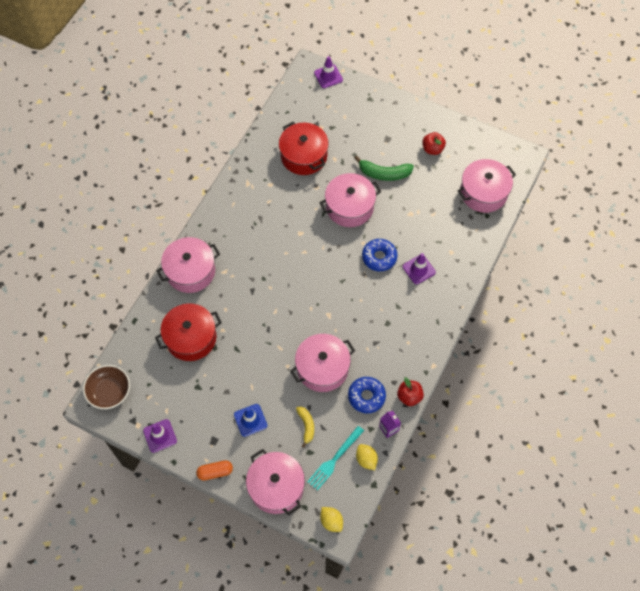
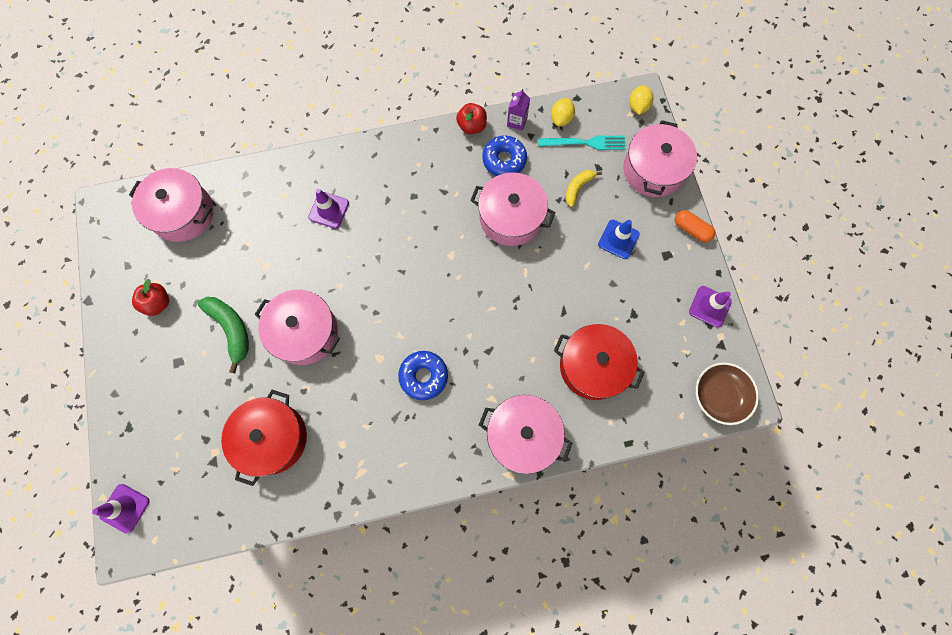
camera: 130 degrees left, 10 degrees up
(379, 257) = (345, 256): blue donut -> blue donut (423, 376)

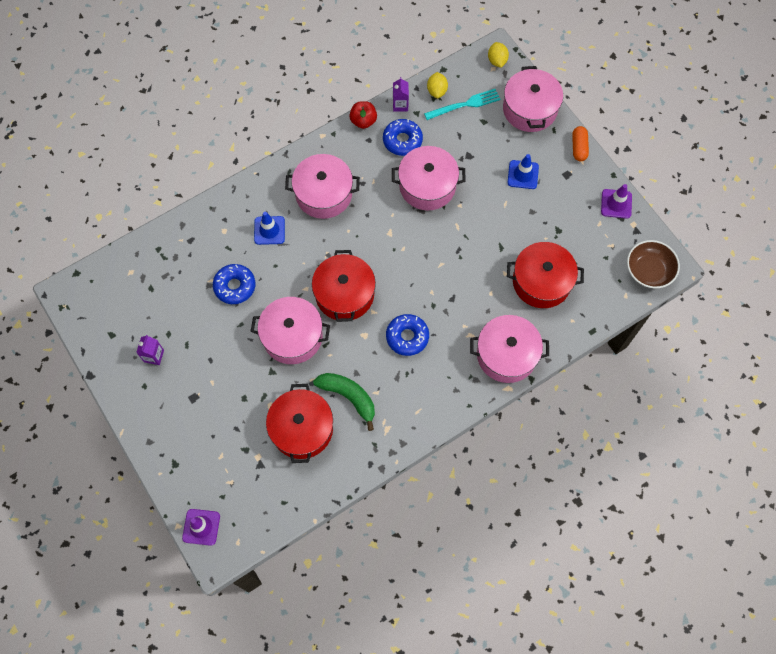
camera: 20 degrees left, 5 degrees down
(158, 303) = (154, 356): red apple -> purple carton
(182, 213) = (141, 275): pink pot -> pink pot (323, 194)
(231, 329) = (228, 355): green banana -> green banana (349, 397)
(269, 258) = (235, 286): none -> blue donut
(329, 210) = (269, 230): purple traffic cone -> blue traffic cone
(377, 305) = (344, 294): none -> red pot
(578, 188) = (473, 144): yellow banana -> none
(691, 229) = (579, 147): orange capsule -> orange capsule turned 75 degrees clockwise

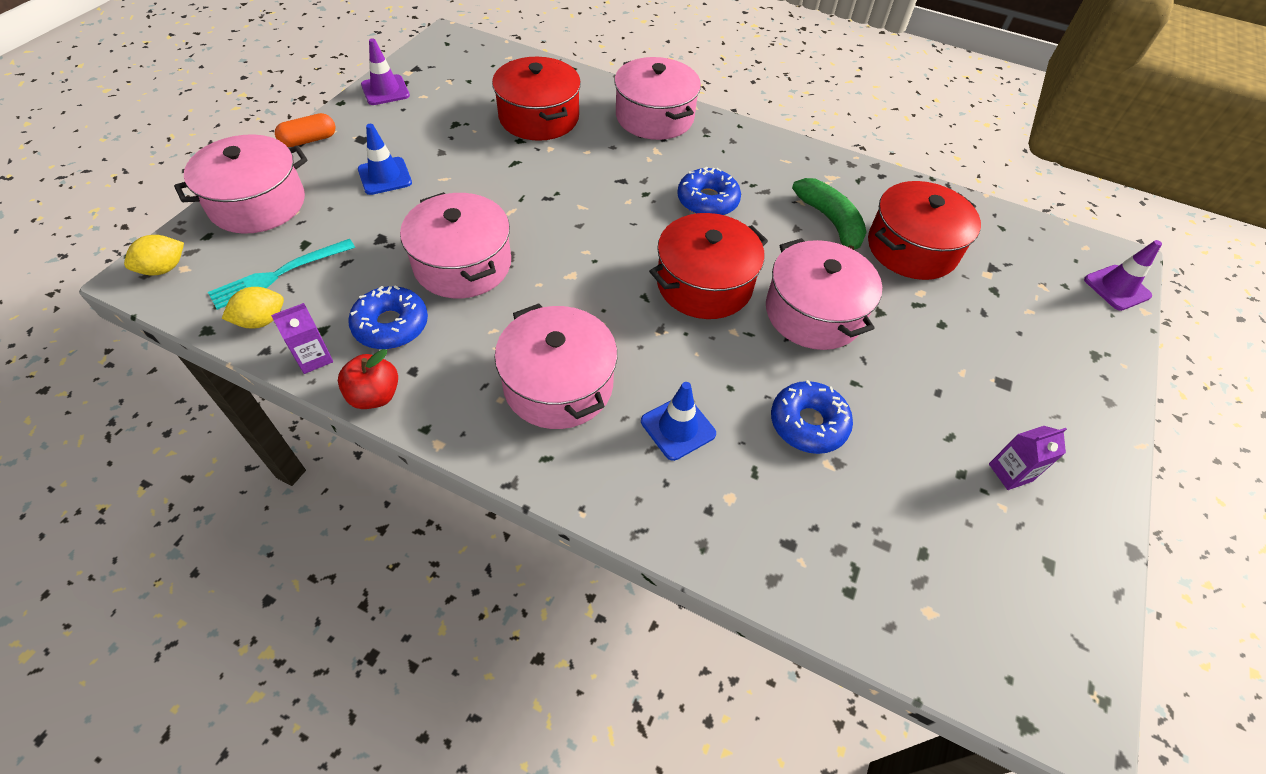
camera: 125 degrees left, 15 degrees down
(349, 397) = (831, 222): green banana -> green banana turned 150 degrees clockwise
(465, 104) = (277, 275): turquoise fork -> turquoise fork turned 75 degrees counterclockwise
(649, 270) = (464, 49): brown bowl -> none

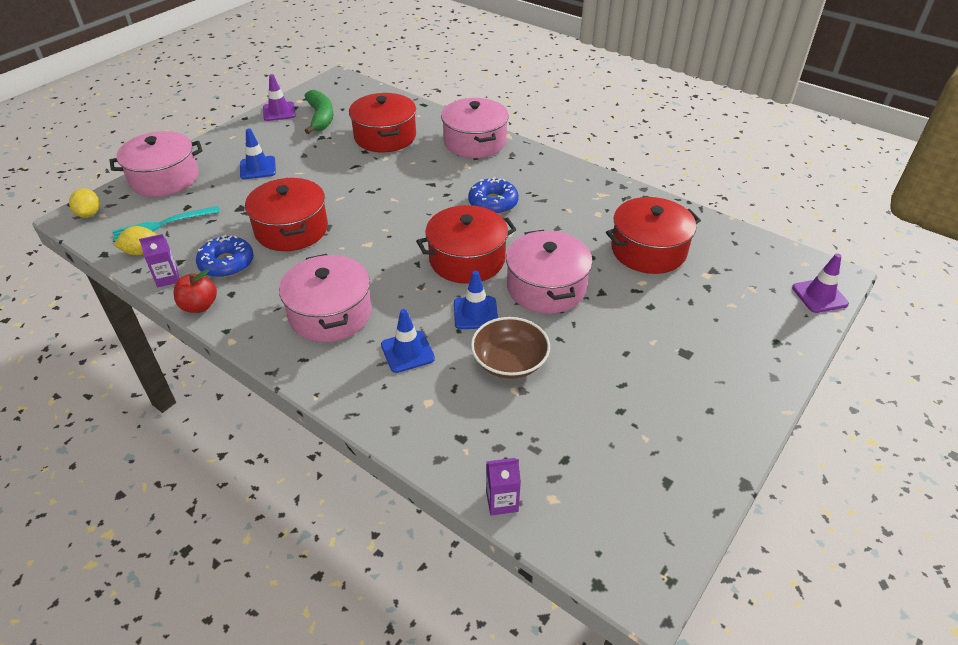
camera: 15 degrees right, 10 degrees down
(164, 269) = (89, 214): yellow lemon -> yellow lemon turned 75 degrees counterclockwise
(309, 140) = (214, 141): orange capsule -> none
(462, 264) = (291, 229): pink pot -> red pot
(742, 360) = (475, 313): none -> blue traffic cone
(808, 423) = (509, 361): blue donut -> brown bowl
(831, 222) = (587, 226): green banana -> green banana (321, 118)
(1010, 472) = (662, 415): purple carton -> purple carton (502, 501)

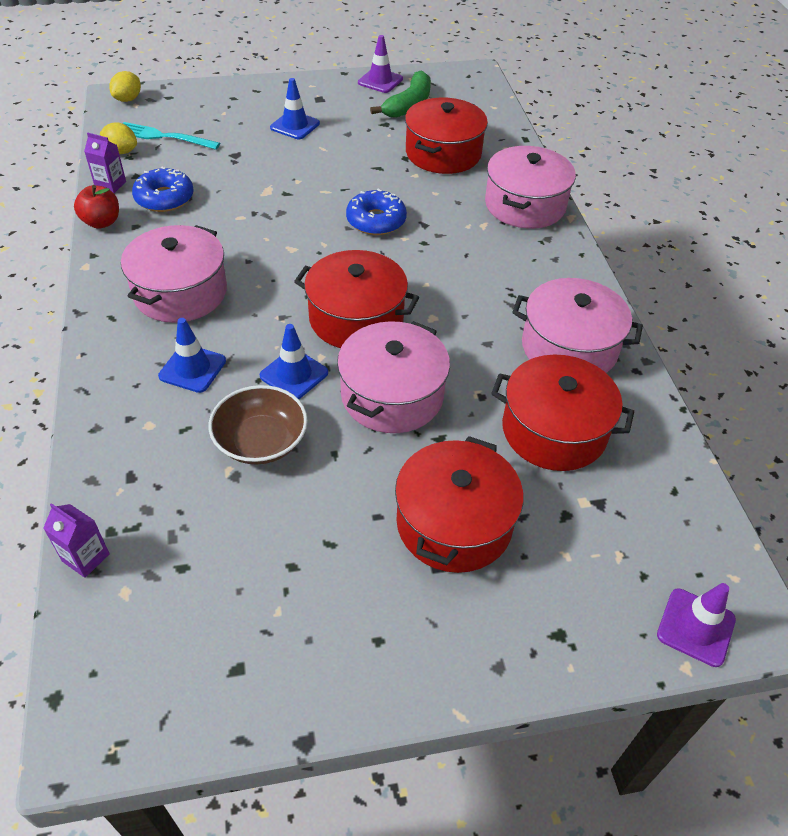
camera: 40 degrees right, 5 degrees up
(164, 178) = (214, 97): pink pot -> pink pot (569, 347)
(291, 229) = (249, 197): red pot -> red pot (454, 523)
(493, 203) = (457, 278): blue donut -> blue donut (376, 221)

